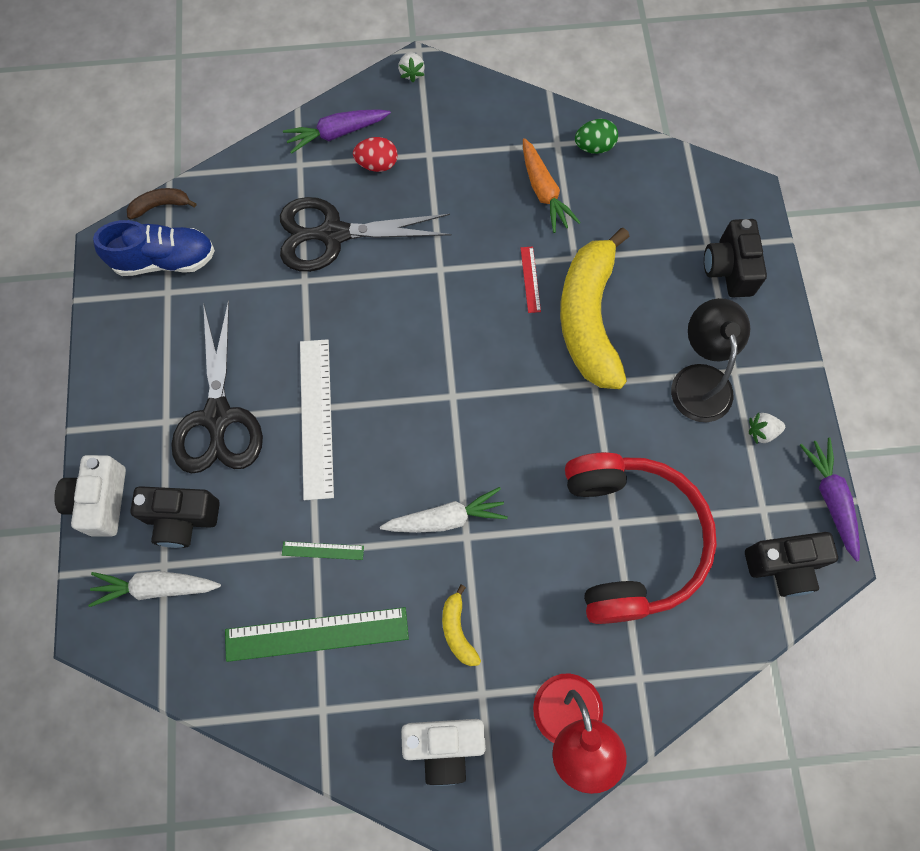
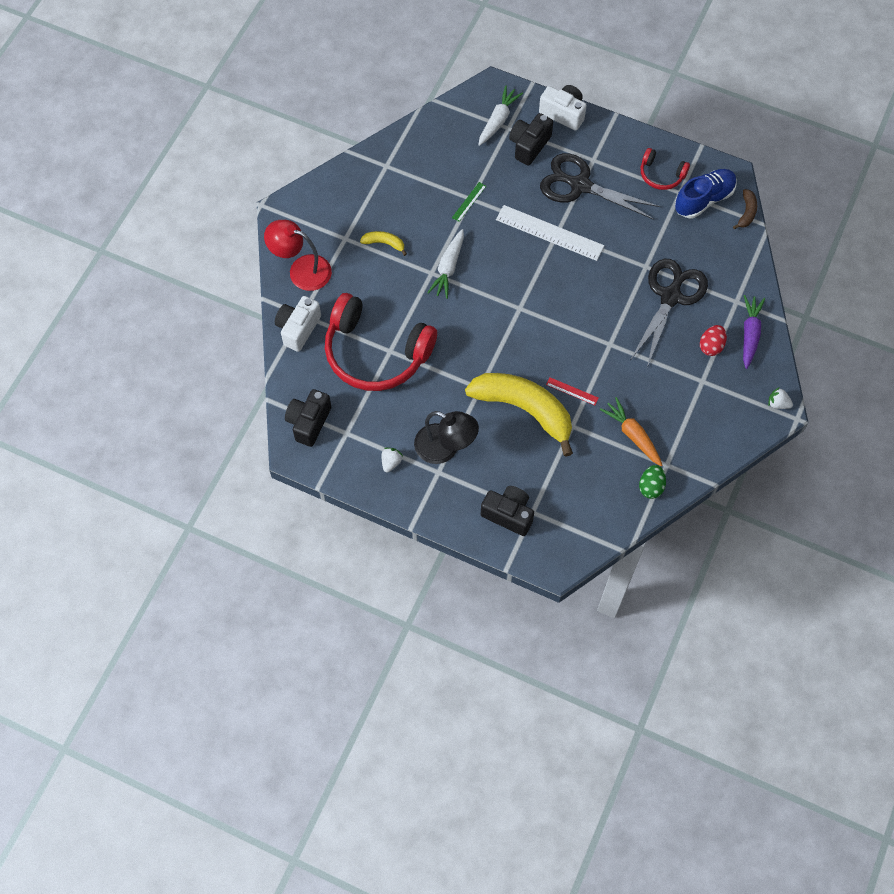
camera: 120 degrees right, 5 degrees down
(149, 326) = (661, 175): none -> red headphones
(165, 260) = (704, 199): blue shoe -> blue shoe turned 150 degrees counterclockwise
(316, 634) = (426, 180): green ruler -> none
(444, 746) = (332, 209): white camera -> white camera (298, 329)
(544, 192) = (632, 435): orange carrot -> orange carrot turned 45 degrees clockwise
(830, 498) = (328, 474): purple carrot -> none

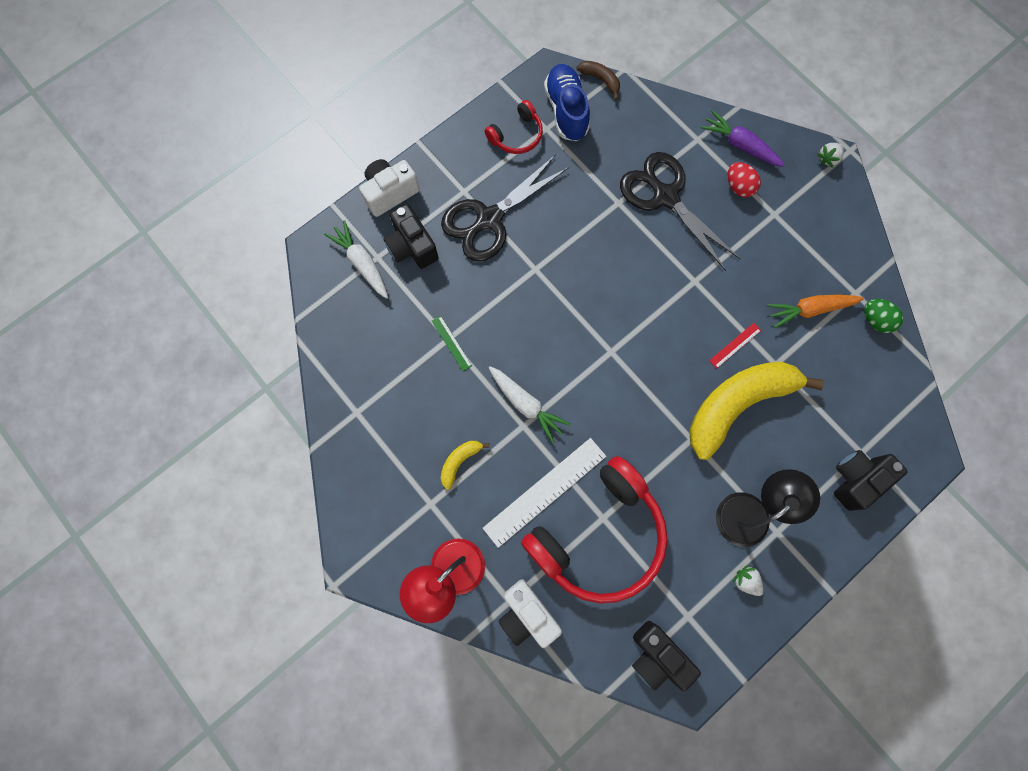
camera: 65 degrees left, 10 degrees up
(549, 233) = (533, 277): white ruler -> white ruler (545, 492)

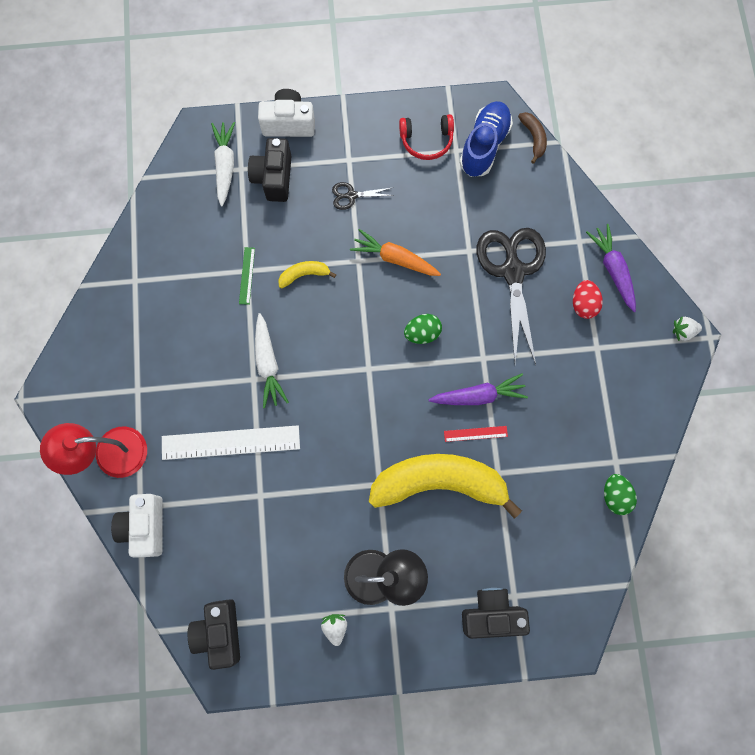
camera: 35 degrees right, 0 degrees up
(459, 461) = (183, 373): yellow banana -> yellow banana (304, 275)
(489, 219) = (351, 195): black scissors -> black scissors, size x0.44
(599, 536) = (246, 507): red headphones -> none
(632, 293) = (422, 333): none -> green egg
(714, 313) = (479, 395): none -> purple carrot
(809, 310) = (563, 448): orange carrot -> orange carrot (394, 258)

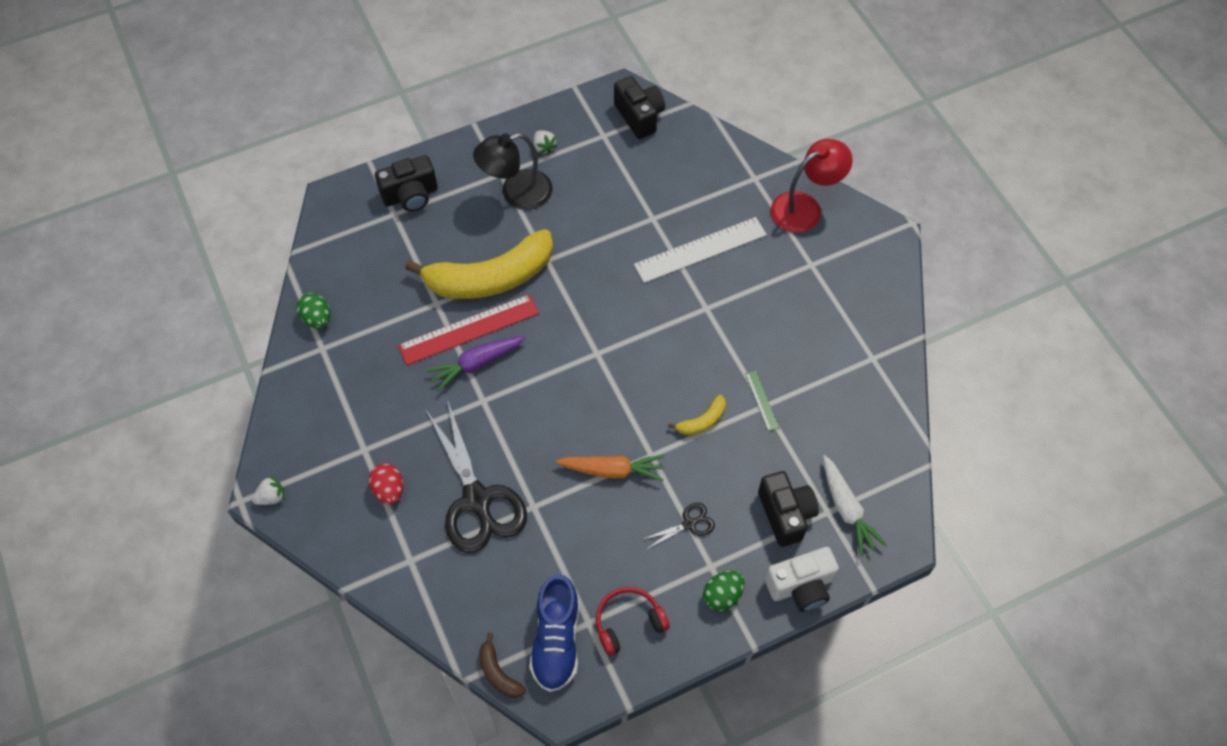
camera: 160 degrees right, 15 degrees down
(145, 526) = (741, 166): white camera -> none
(268, 364) = (698, 325): white carrot -> none
(422, 333) = (554, 404): green egg -> green egg (722, 595)
(475, 434) = (469, 329): red ruler -> red ruler, size x2.17
(612, 269) = (364, 540): purple carrot -> none

